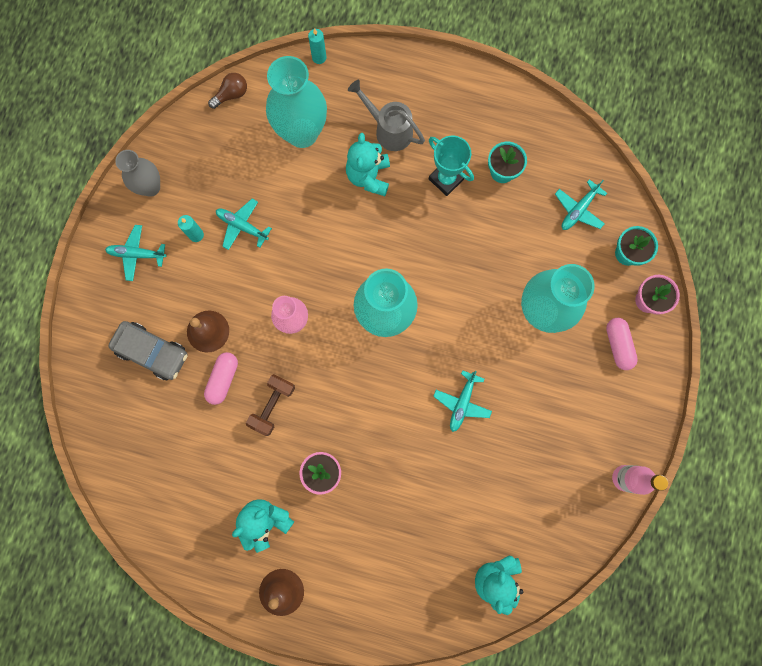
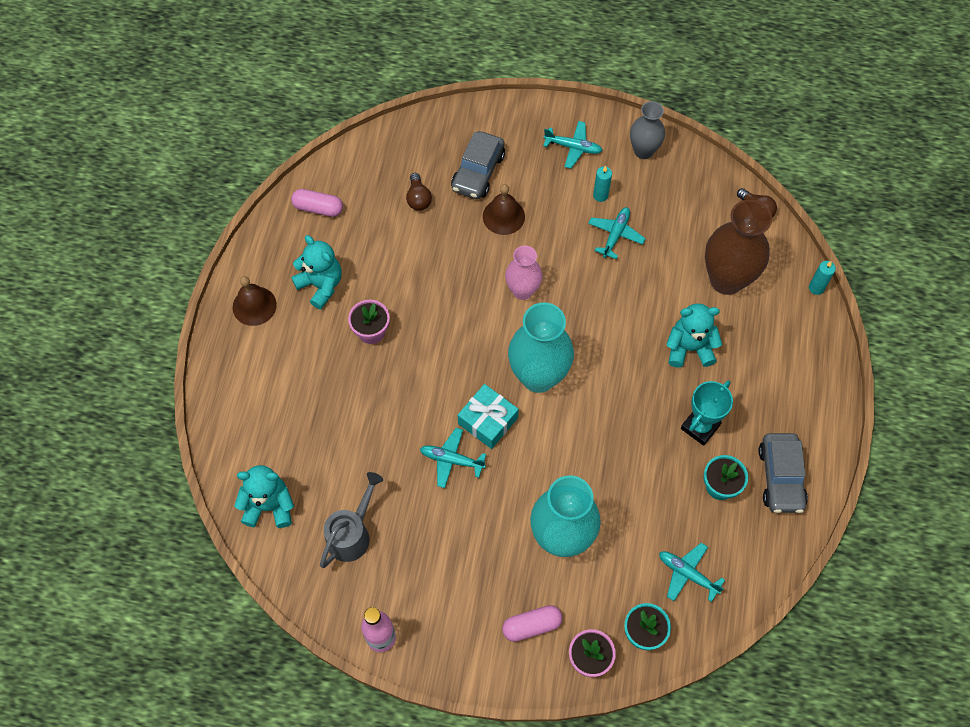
camera: 85 degrees right, 15 degrees down
(137, 254) = (573, 147): turquoise plane -> turquoise plane turned 105 degrees clockwise
(176, 415) = (418, 198): none -> brown light bulb
(223, 379) = (457, 234): pink capsule -> pink capsule (318, 208)
(272, 406) = (434, 280): brown dumbbell -> none
(302, 133) = (726, 279): turquoise vase -> brown vase
(389, 130) = (746, 364): grey watering can -> grey watering can (352, 533)
(426, 366) = (488, 421): none -> turquoise gift
(497, 120) = (780, 477): none -> grey car

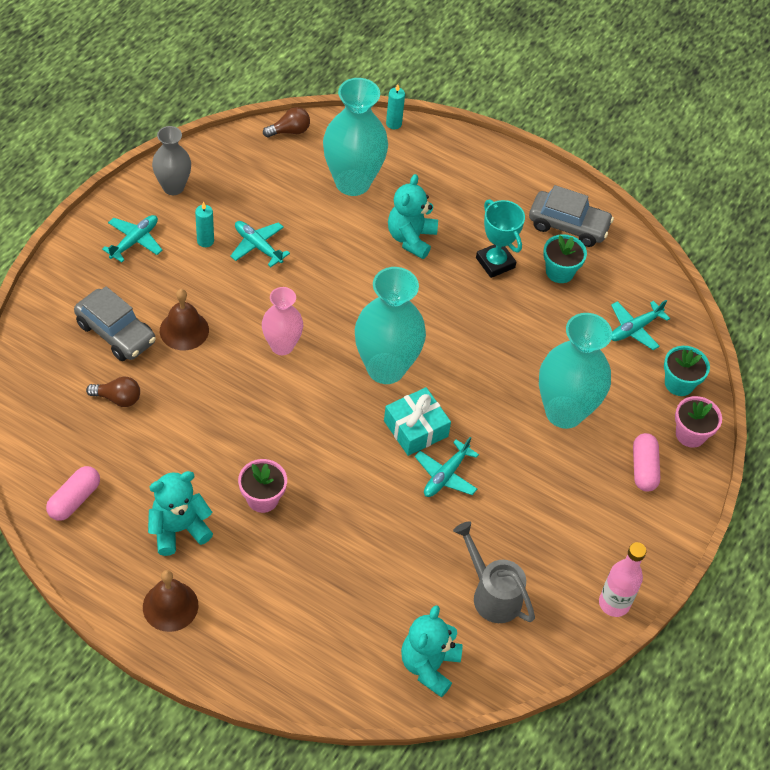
camera: 75 degrees left, 10 degrees down
(726, 279) = (352, 182): brown vase -> turquoise vase

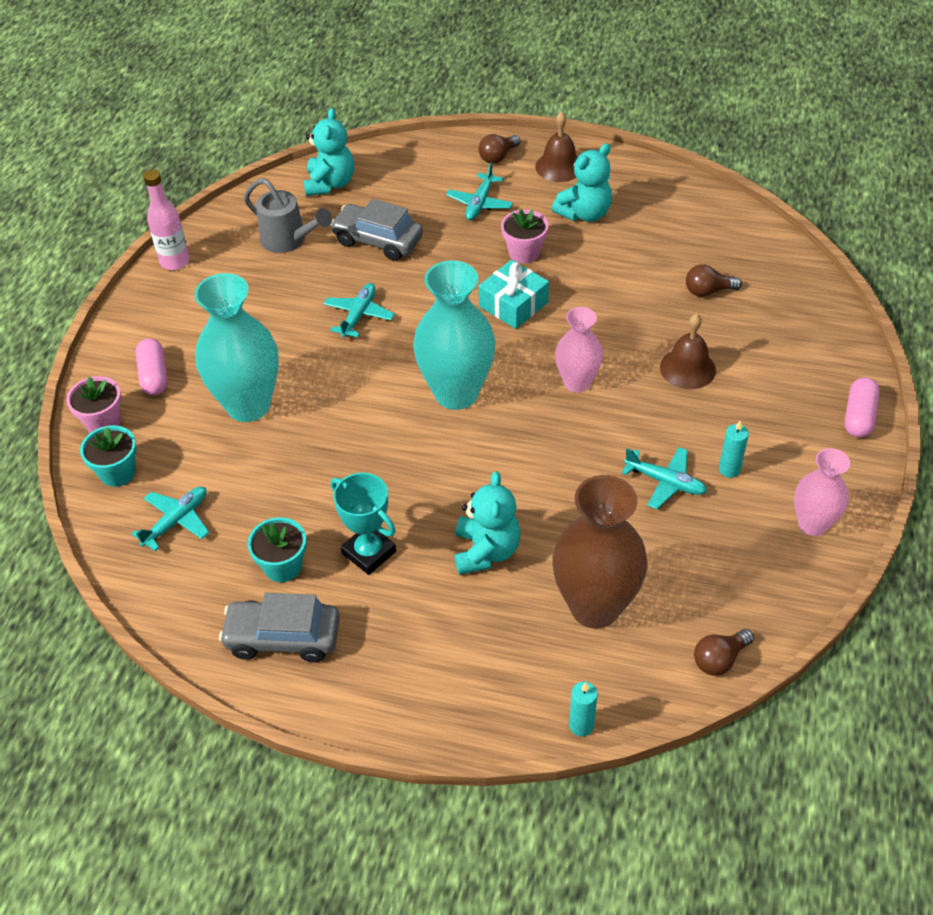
camera: 170 degrees right, 5 degrees down
(74, 499) = (687, 209): pink capsule -> pink capsule (859, 416)
(116, 333) = (754, 346): grey car -> grey car (378, 241)
(135, 241) = (807, 444): turquoise plane -> turquoise plane (479, 203)
(173, 187) = (812, 524): grey vase -> pink vase
(229, 645) = (498, 157): none -> brown light bulb
(352, 182) = (595, 607): turquoise vase -> brown vase
(415, 428) = (403, 346): turquoise gift -> turquoise gift (513, 304)

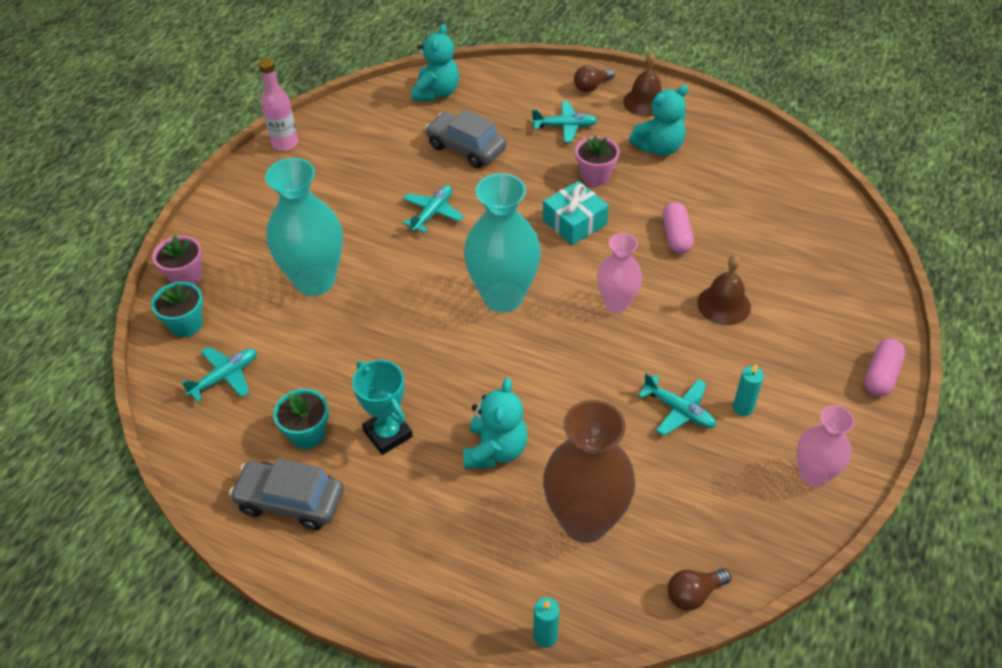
camera: 10 degrees right, 0 degrees up
(154, 376) = (240, 242): pink capsule -> pink capsule (676, 236)
(289, 240) = (388, 138): grey watering can -> none
(479, 203) = (565, 126): turquoise plane -> turquoise plane turned 120 degrees counterclockwise
(708, 291) = (759, 234): brown light bulb -> none

